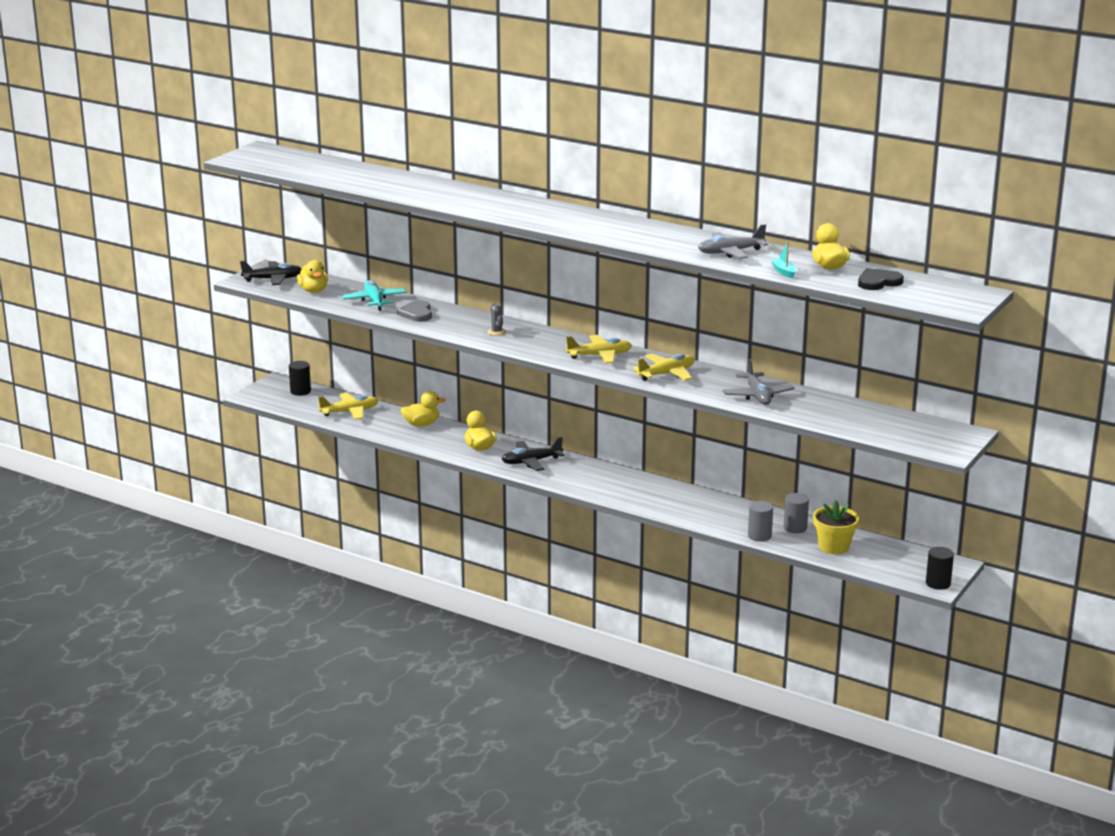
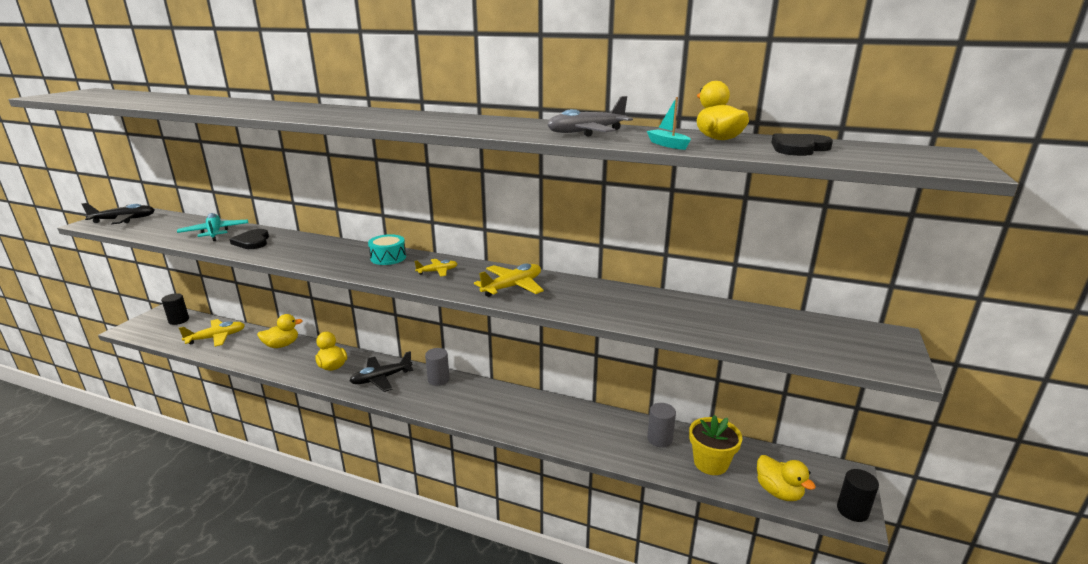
camera: 10 degrees left, 0 degrees up
(313, 290) = (157, 227): yellow duck -> yellow duck (778, 492)
(417, 313) = (252, 241): grey heart -> black heart
(496, 332) = (330, 254): grey cactus -> none
(552, 339) = (388, 258): none -> turquoise drum
(599, 355) = (437, 271): yellow plane -> yellow plane, size x0.59
(757, 395) = (621, 305): grey plane -> none
(759, 536) = (627, 456): grey cylinder -> grey cylinder (438, 379)

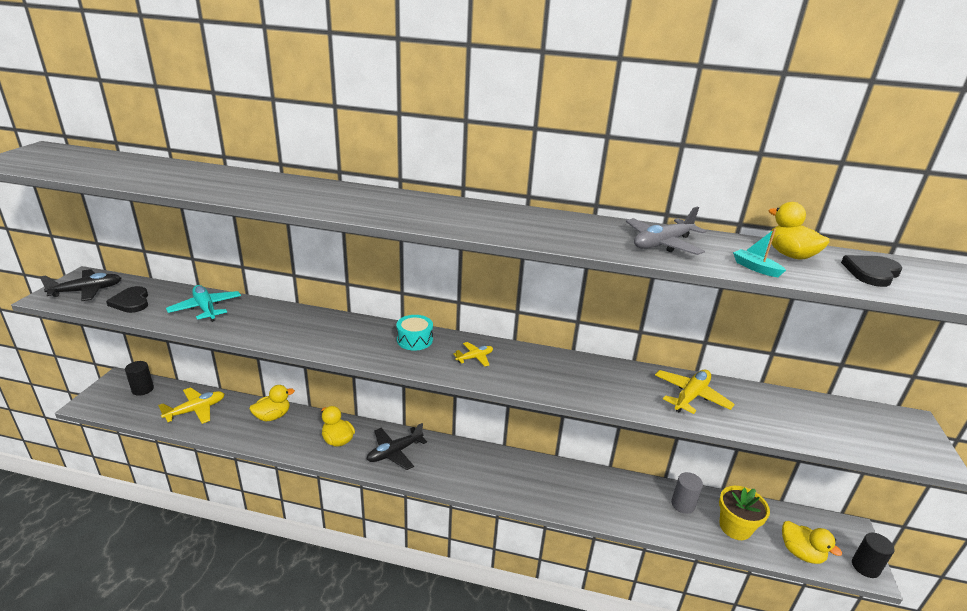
camera: 10 degrees left, 5 degrees up
(252, 241) = (256, 321): black heart -> black heart (131, 302)
(438, 379) = (453, 450): grey cylinder -> none
(512, 287) = (558, 376): yellow plane -> yellow plane (690, 396)

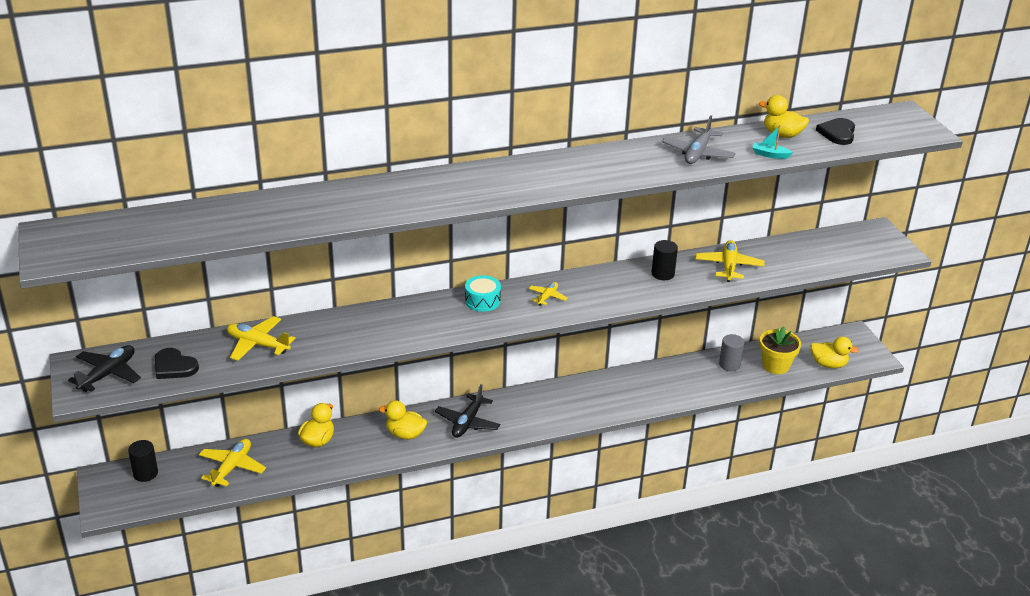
camera: 30 degrees left, 5 degrees up
(206, 308) = (258, 344): turquoise plane -> yellow plane
(865, 567) = (873, 355): black cylinder -> black cylinder (662, 274)

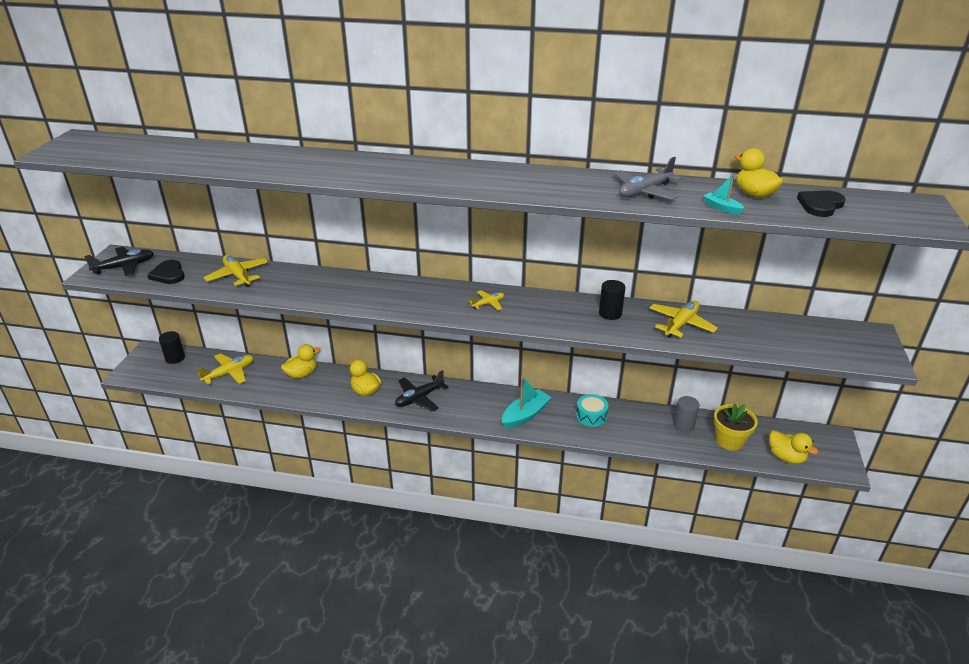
camera: 30 degrees right, 0 degrees up
(482, 301) = (432, 292): turquoise drum -> turquoise drum (591, 416)
(584, 403) = (525, 415): none -> turquoise boat

